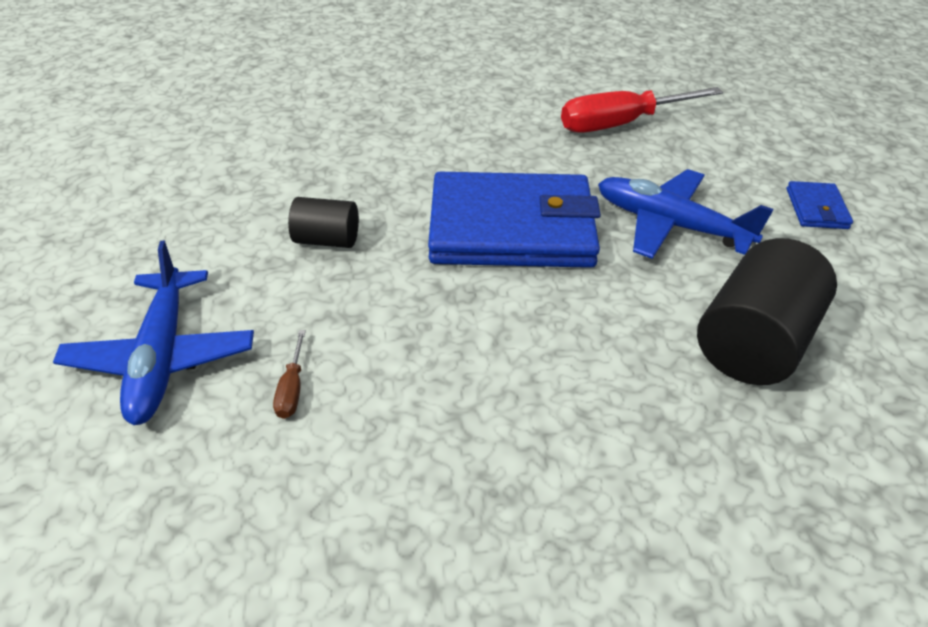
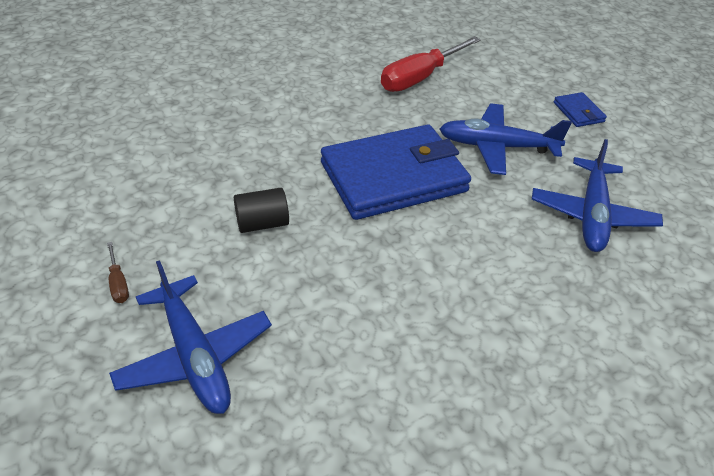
camera: 25 degrees left, 0 degrees up
(292, 389) = (315, 345): brown screwdriver -> brown screwdriver (118, 283)
(752, 342) = (592, 215): black cylinder -> blue plane

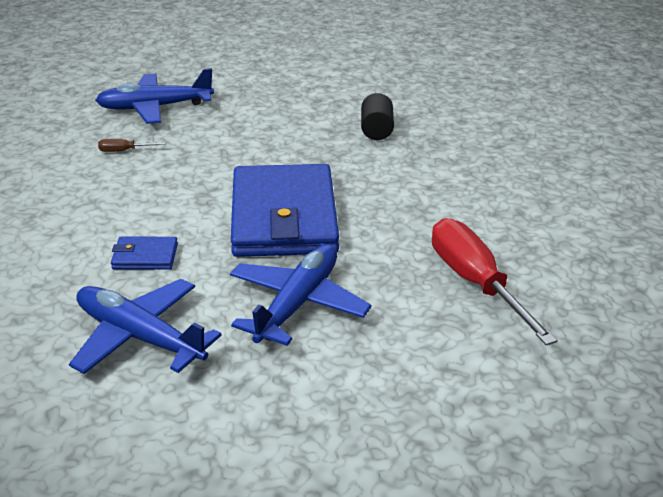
camera: 110 degrees right, 10 degrees down
(118, 283) = (238, 89): brown screwdriver -> brown screwdriver (124, 151)
(262, 223) = (262, 143): black cylinder -> black cylinder (376, 130)
(578, 112) = (340, 416): blue wallet -> blue wallet (145, 256)

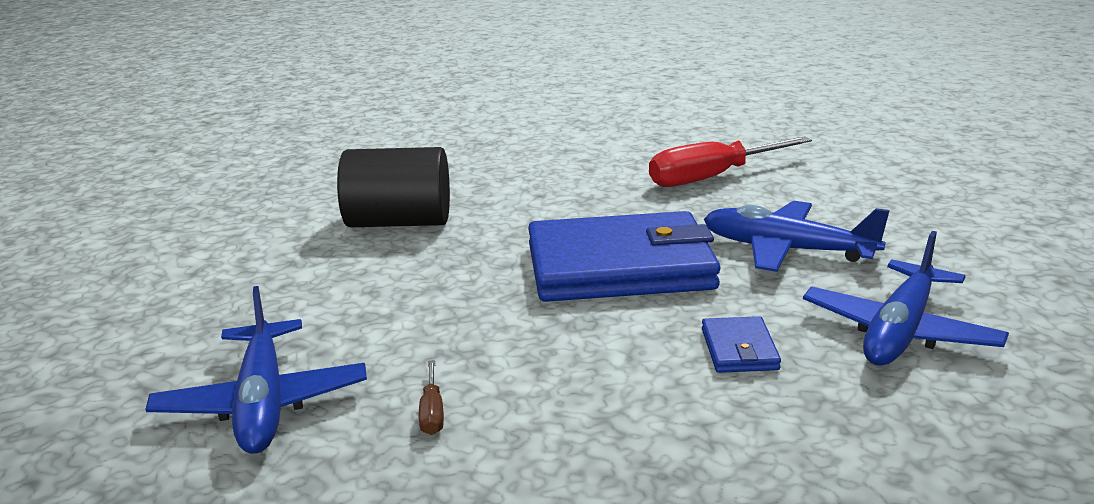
camera: 90 degrees left, 10 degrees down
(376, 130) = (399, 222): black cylinder -> black cylinder, size x1.78

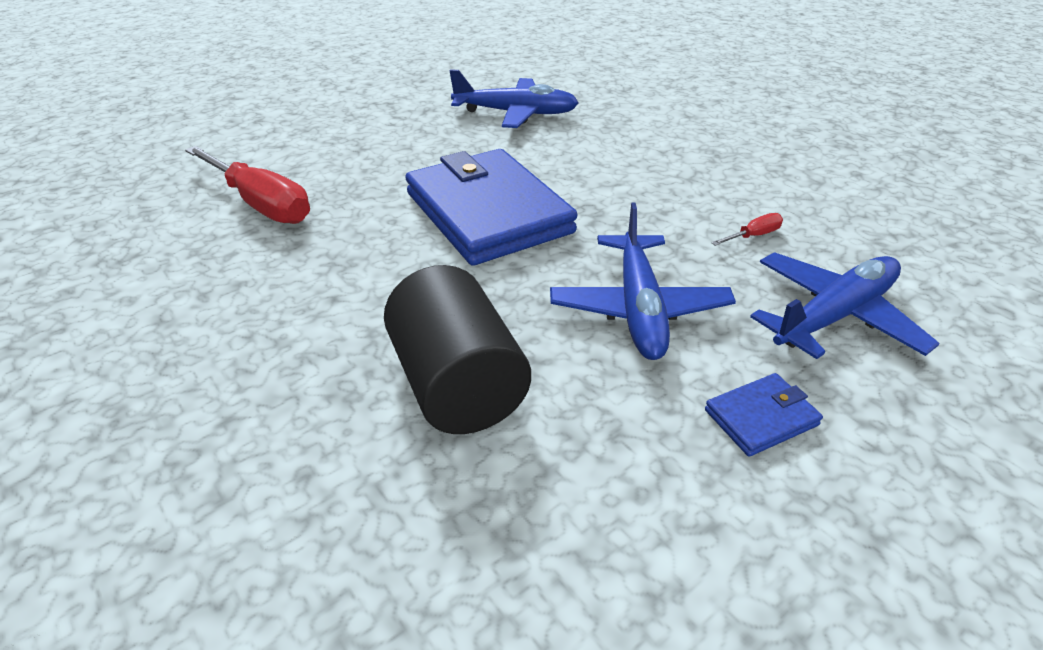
camera: 115 degrees left, 15 degrees up
(432, 413) = (753, 236): brown screwdriver -> red screwdriver
(739, 349) = (576, 152): blue wallet -> blue wallet (761, 418)
(787, 250) = (418, 153): blue plane -> blue plane (638, 308)

